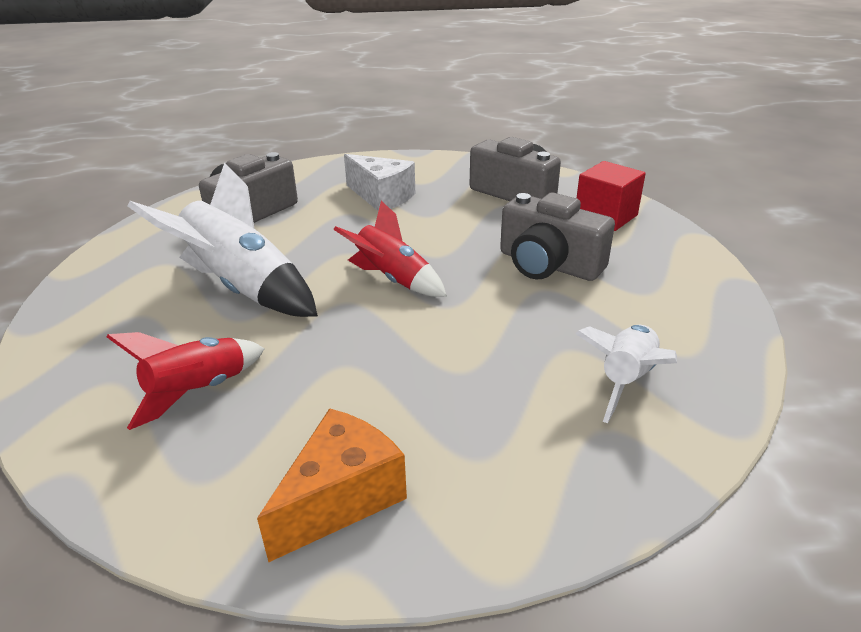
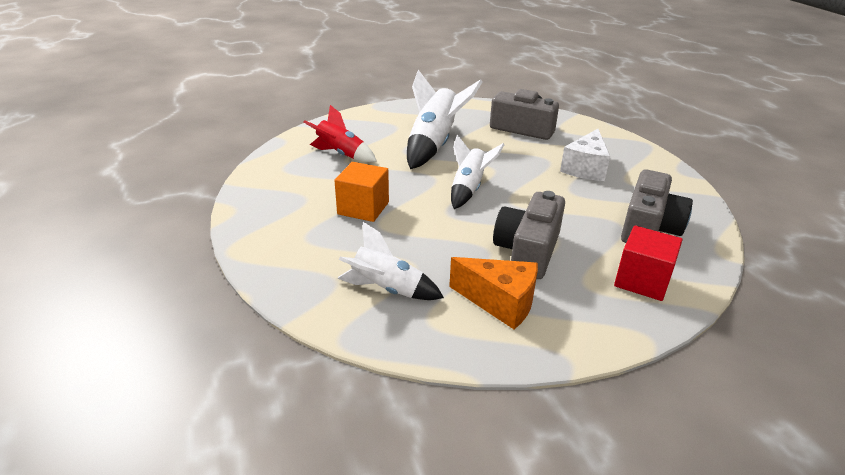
camera: 75 degrees right, 0 degrees up
(341, 498) = (275, 202): orange cheese -> orange cheese (500, 302)
(393, 279) = (469, 189): red rocket -> white rocket
(407, 382) = (363, 208): none -> orange cube

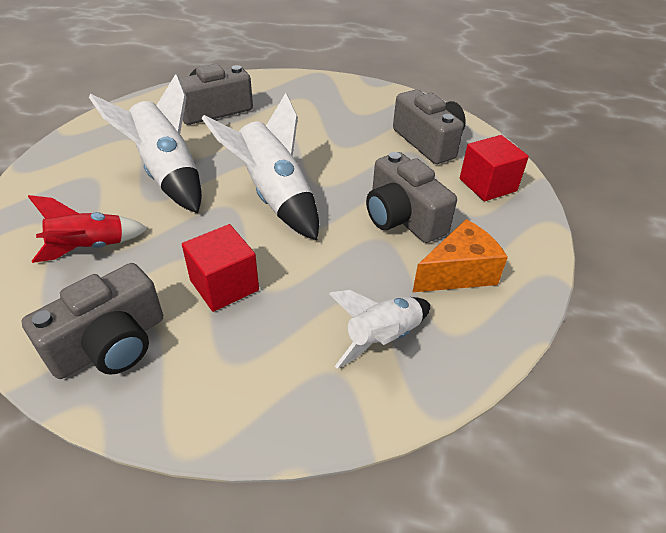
camera: 55 degrees left, 10 degrees up
(280, 194) = (110, 344): none -> grey camera
(363, 208) = (224, 285): orange cube -> red cube
(469, 189) = (274, 197): white rocket -> white rocket, size x1.57
(585, 168) = (318, 119): white cheese -> none

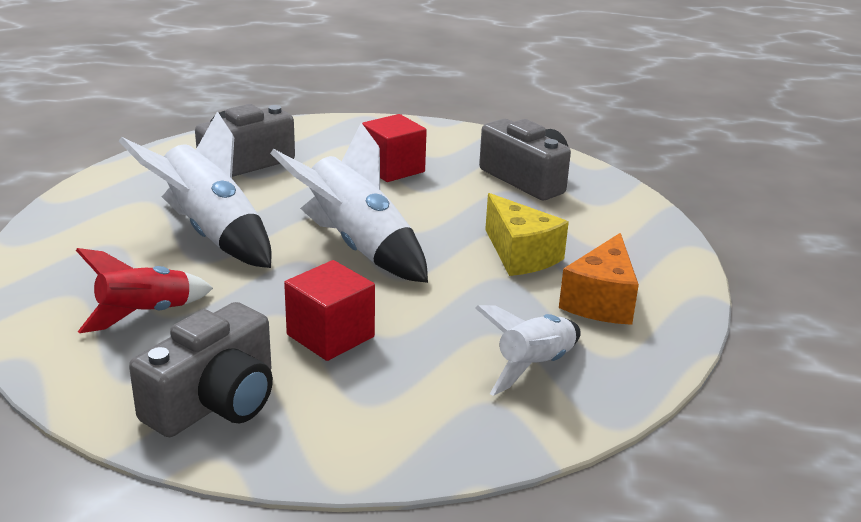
camera: 10 degrees left, 15 degrees down
(402, 217) = (520, 255): grey camera -> yellow cheese
(458, 273) = (601, 301): orange cheese -> orange cheese turned 150 degrees clockwise
(487, 185) = (610, 216): red cube -> red cube (393, 169)

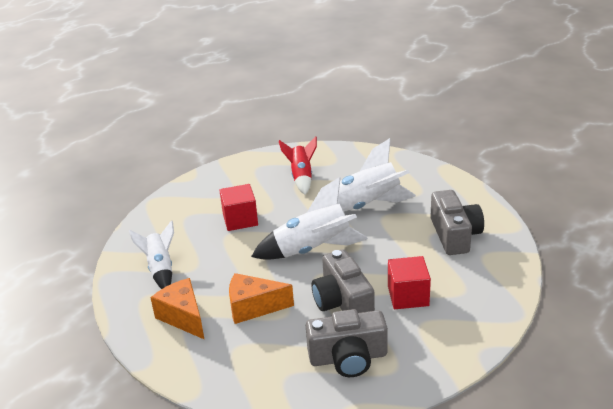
camera: 125 degrees right, 5 degrees up
(215, 402) = (224, 183): grey camera -> grey camera (342, 302)
(520, 255) = (253, 307): yellow cheese -> orange cheese

